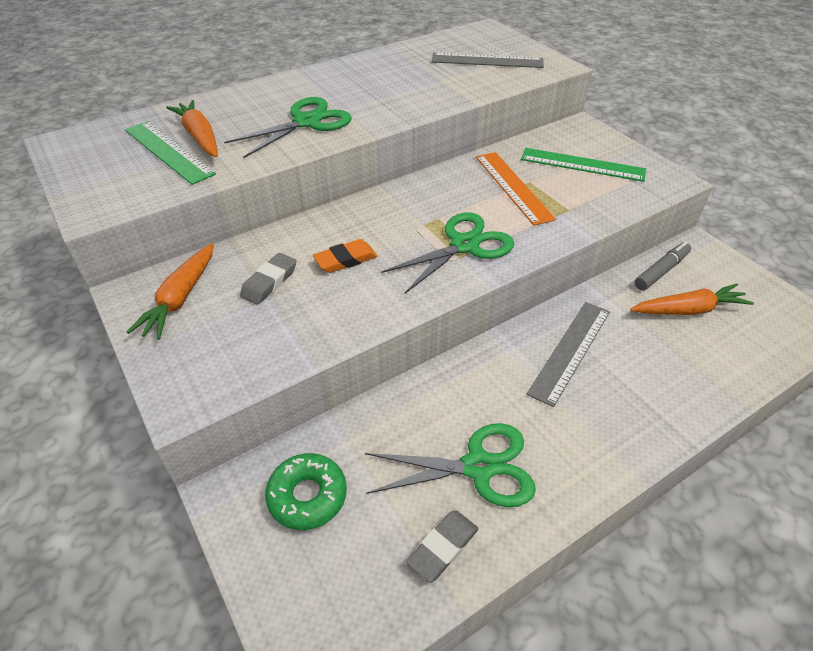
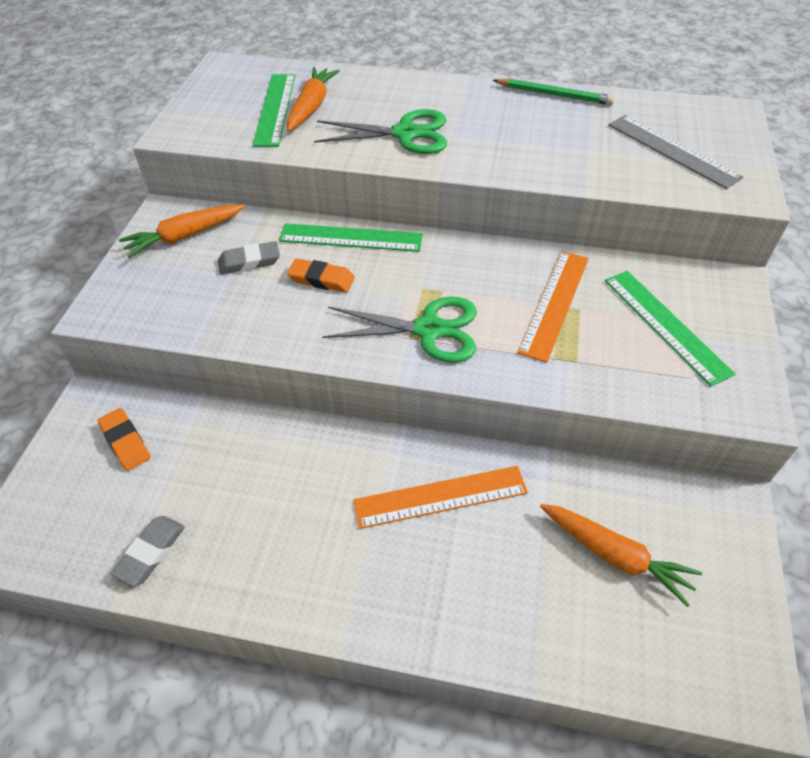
camera: 45 degrees right, 5 degrees up
(307, 496) = (125, 442): green donut -> orange eraser
(327, 222) = (351, 238): none -> green ruler
(372, 59) = (554, 95): none -> green pencil
(443, 547) = (151, 552): grey eraser -> grey eraser turned 60 degrees counterclockwise
(478, 467) = (245, 521): green scissors -> none
(570, 351) = (440, 497): grey ruler -> orange ruler
(661, 271) = (645, 497): grey marker -> none

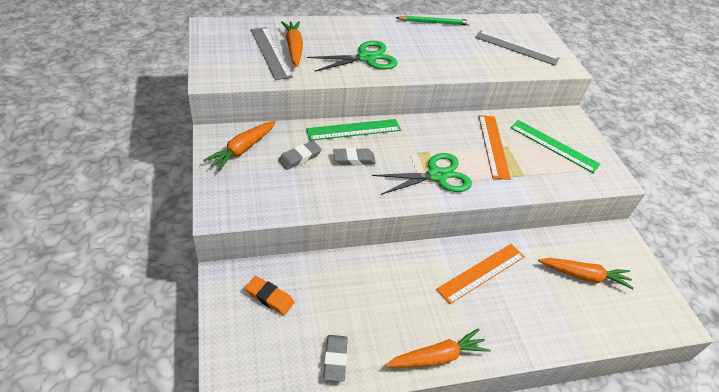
camera: 30 degrees left, 5 degrees down
(275, 109) = (270, 52): green ruler -> grey ruler
(290, 600) = (437, 357): none -> orange carrot
(321, 279) = (354, 159): orange eraser -> grey eraser

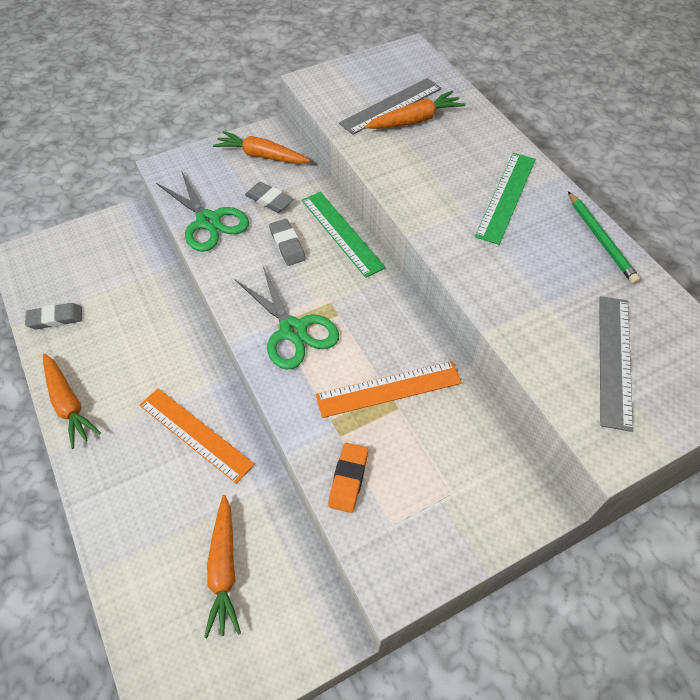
camera: 80 degrees right, 10 degrees up
(269, 297) = (117, 253): orange eraser -> orange eraser (348, 479)
(366, 58) = (440, 186): green scissors -> green scissors (208, 221)
(554, 146) = (434, 476): green ruler -> green ruler (506, 197)

